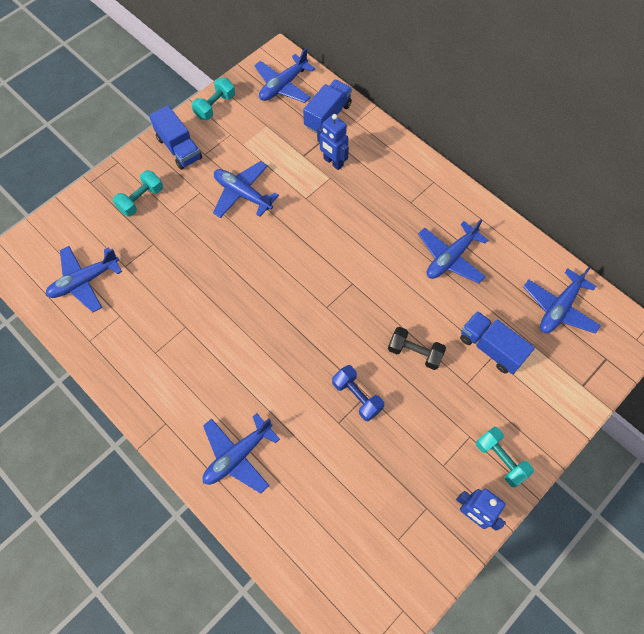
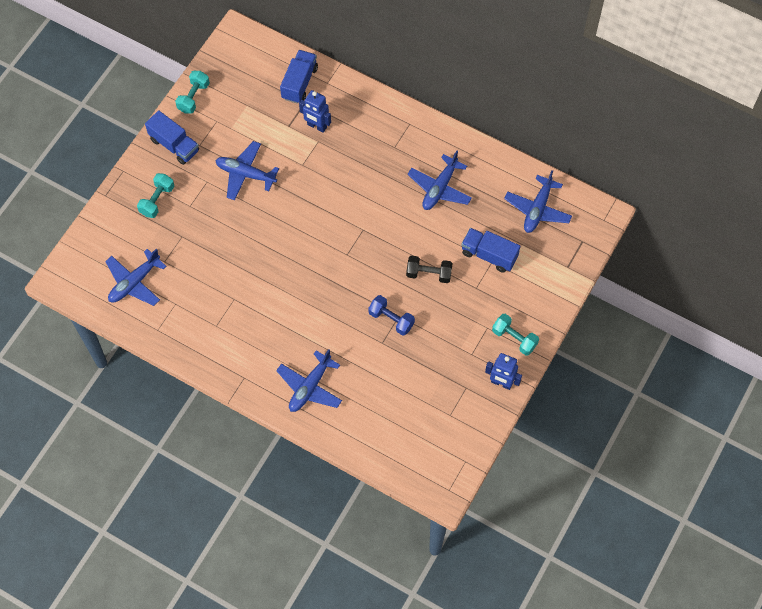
camera: 15 degrees left, 0 degrees up
(283, 86) = (250, 63): blue plane -> none

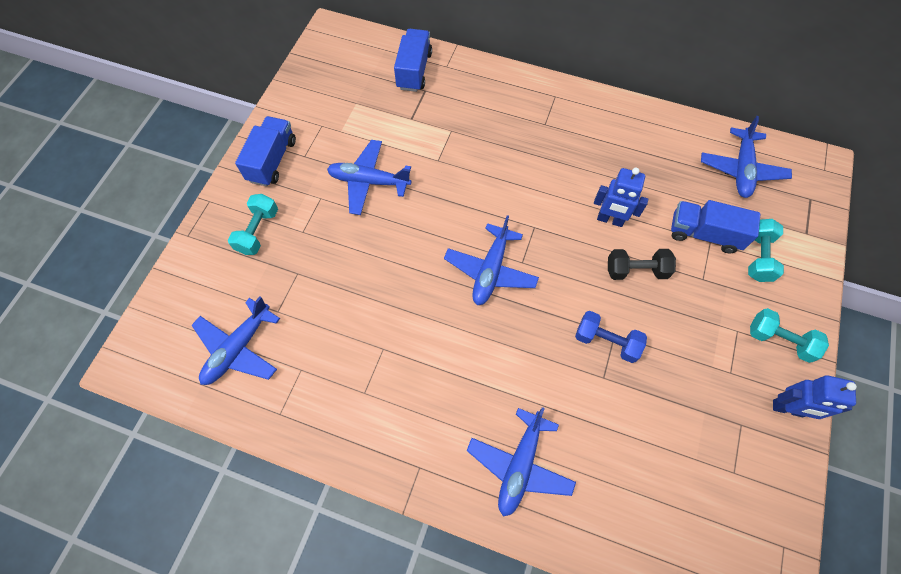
camera: 10 degrees left, 0 degrees up
(174, 145) = (272, 160): blue truck -> blue truck turned 105 degrees counterclockwise
(193, 97) = (289, 103): turquoise dumbbell -> turquoise dumbbell (757, 257)
(316, 126) = (445, 114): blue robot -> blue robot (610, 220)
(439, 188) = (614, 162): blue plane -> blue plane (490, 270)

